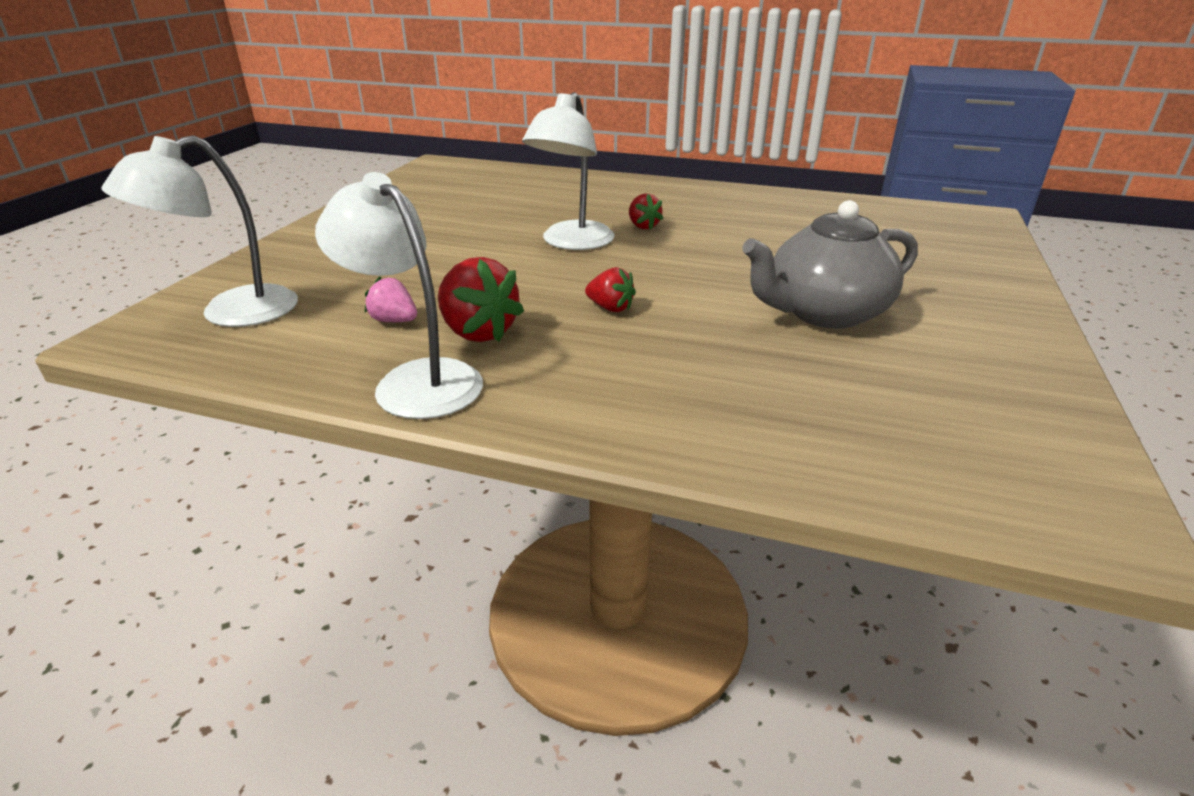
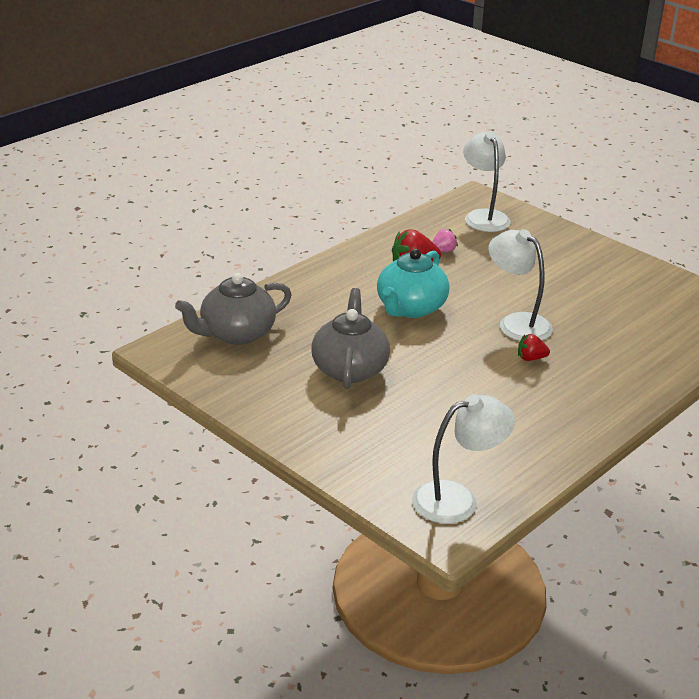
camera: 115 degrees right, 0 degrees up
(415, 380) = (380, 247): white lamp -> white lamp (457, 499)
(610, 308) = (410, 308): red strawberry -> turquoise teapot
(897, 439) = (236, 334): none -> grey teapot

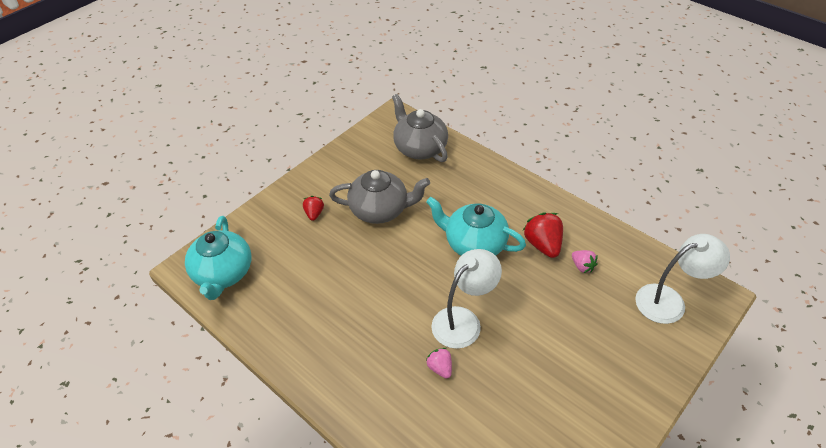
camera: 90 degrees right, 15 degrees up
(457, 499) = (223, 274): white lamp -> turquoise teapot
(531, 358) = (406, 328): red strawberry -> red strawberry (314, 213)
(576, 340) = (440, 368): none -> pink strawberry

